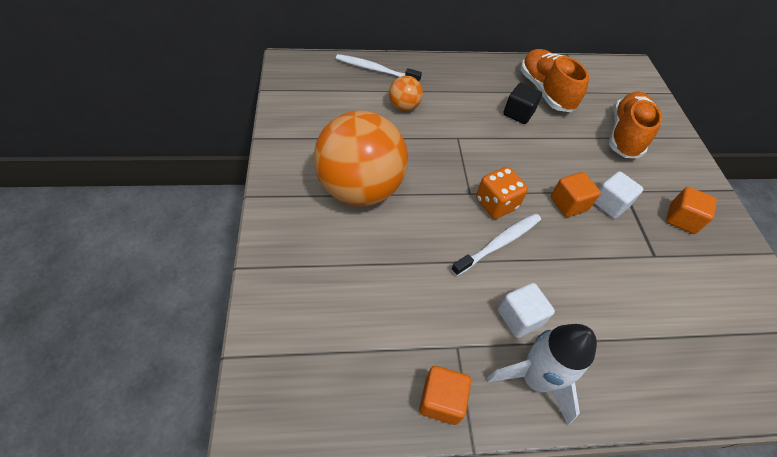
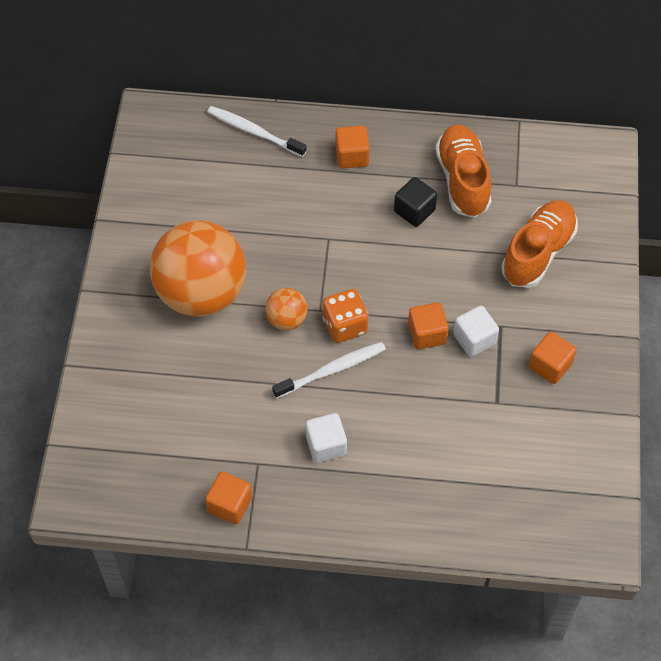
camera: 15 degrees right, 5 degrees up
(404, 106) = (276, 190): orange ball -> orange ball (286, 319)
(456, 81) = (352, 156): none -> orange cube
(534, 379) = (320, 500): white rocket -> none

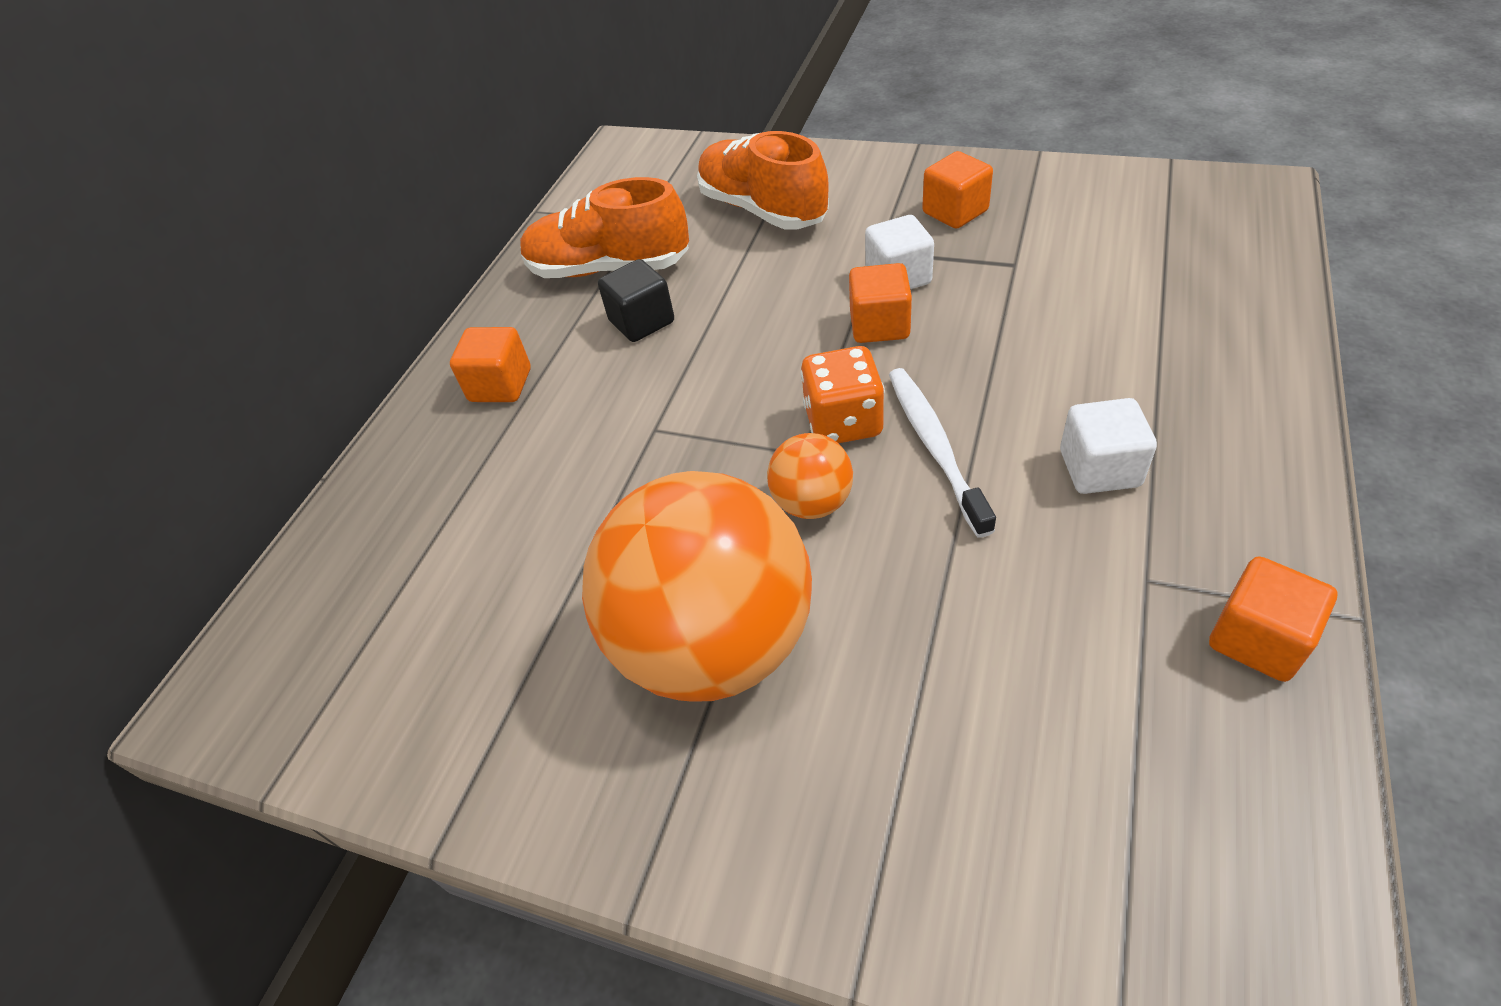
camera: 70 degrees left, 10 degrees down
(254, 132) = (371, 516): white toothbrush -> none

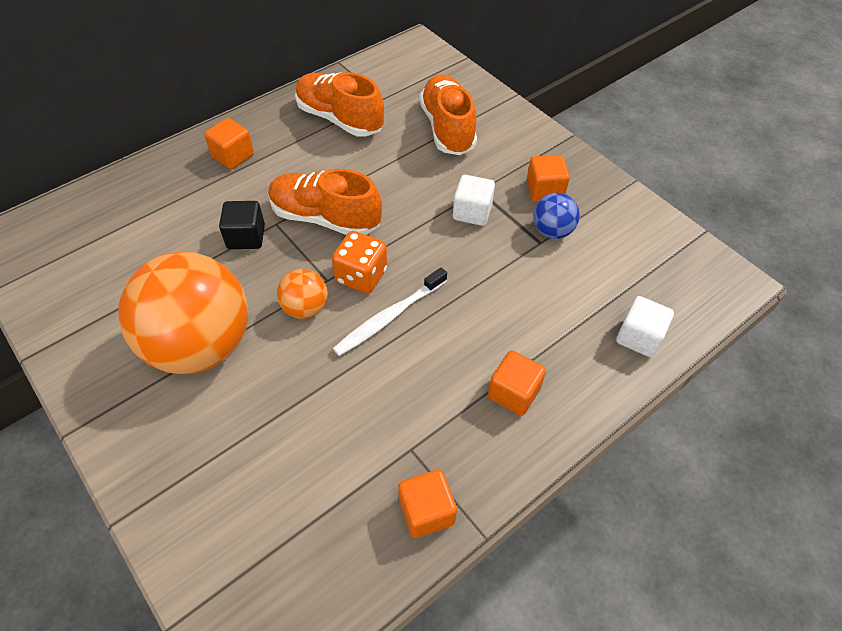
camera: 25 degrees right, 5 degrees up
(642, 321) = (325, 160): black cube -> black cube (246, 237)
(717, 385) = (325, 218): none -> orange shoe
(879, 325) = (433, 234): orange cube -> orange cube (513, 393)
(935, 446) = (389, 317): white toothbrush -> white toothbrush turned 150 degrees counterclockwise
(1013, 246) = (552, 231): none -> blue ball
(1099, 468) = (452, 381): white cube -> white cube (639, 337)

